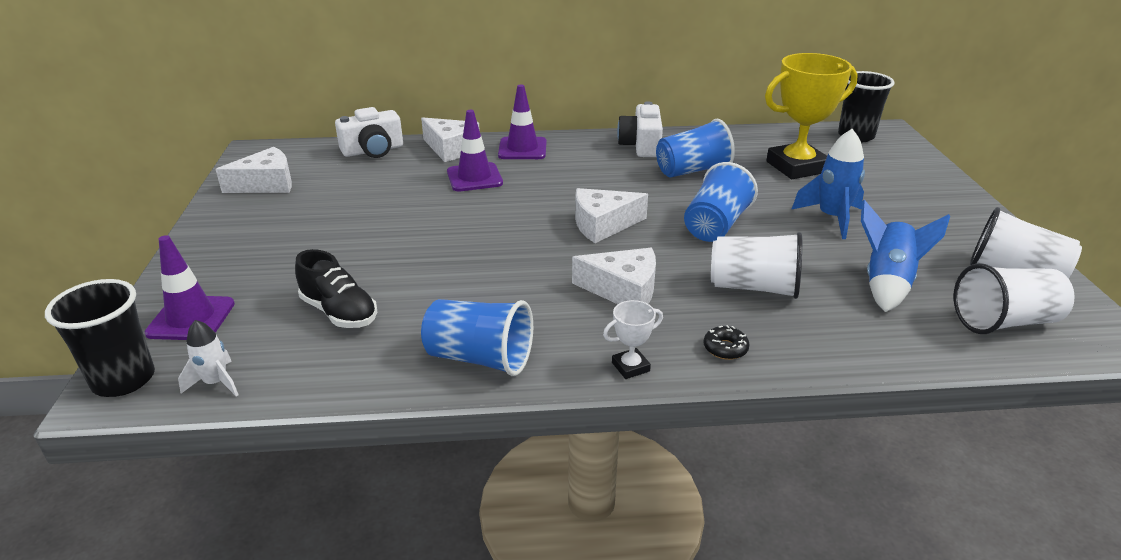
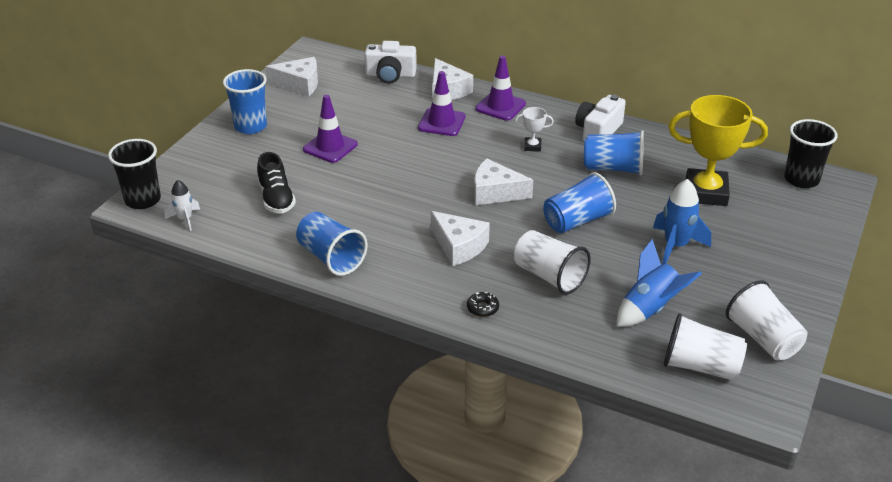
camera: 30 degrees right, 5 degrees up
(191, 318) = (195, 174): purple traffic cone -> purple traffic cone (330, 147)
(234, 242) = (250, 126): none -> blue cup
(630, 367) = (412, 296): white trophy -> white trophy (532, 146)

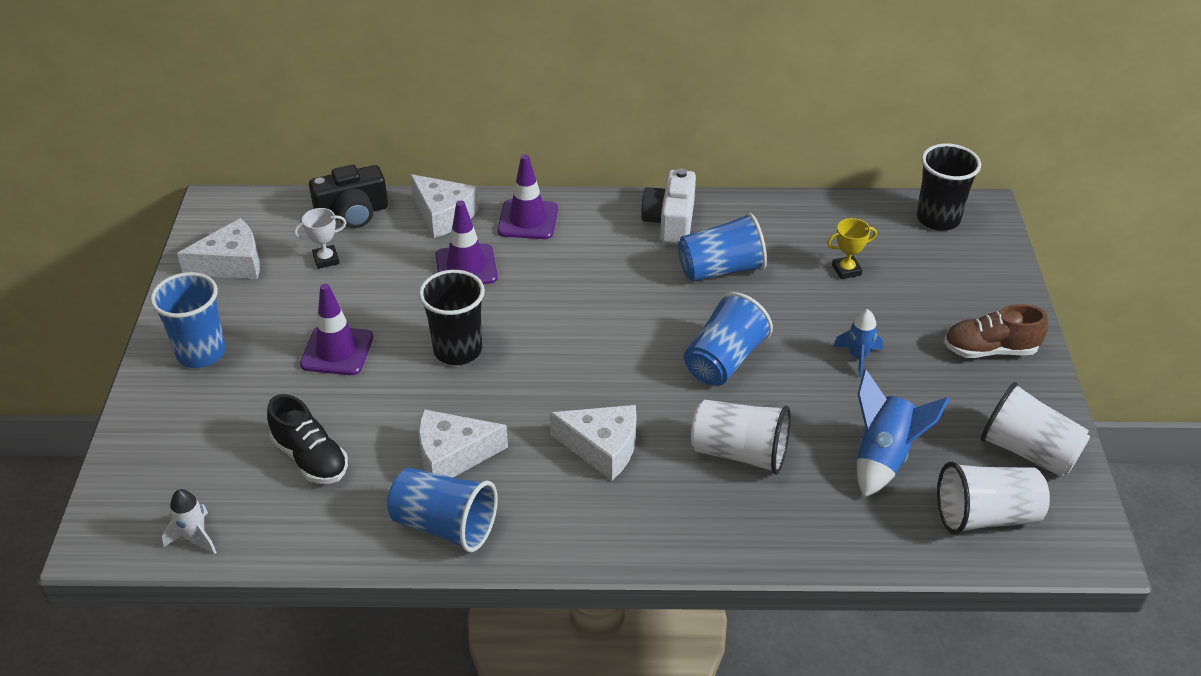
camera: 25 degrees left, 5 degrees up
(143, 200) = (109, 527): black cup -> black cup (457, 350)
(390, 75) = (352, 213): white camera -> black camera
(482, 308) = (688, 530): black donut -> none
(495, 192) = (599, 351): white cheese -> white cheese (453, 455)
(532, 146) = (604, 268): white trophy -> white trophy (326, 259)
(675, 246) = (858, 357): blue rocket -> blue rocket, size x0.61
(706, 192) = (846, 270): yellow trophy -> yellow trophy, size x0.43
(780, 270) = (990, 350): none -> brown shoe

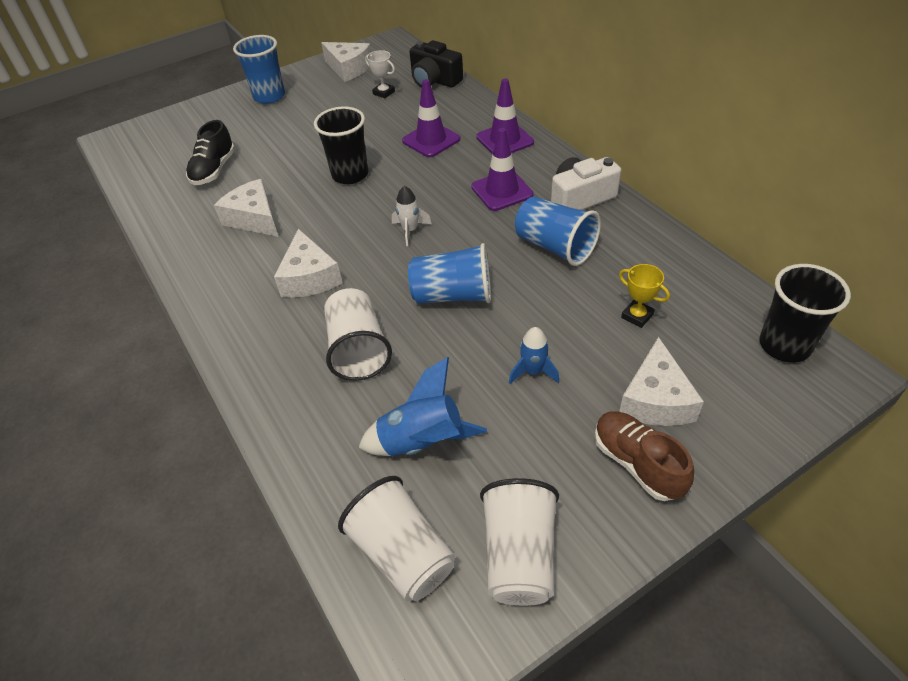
camera: 60 degrees right, 5 degrees up
(195, 537) = (130, 165): white rocket -> white rocket (410, 230)
(337, 351) = (309, 135): purple traffic cone -> purple traffic cone (502, 191)
(443, 215) = (470, 109): white cheese -> white cheese (655, 399)
(444, 525) = (191, 245): blue cup -> none

